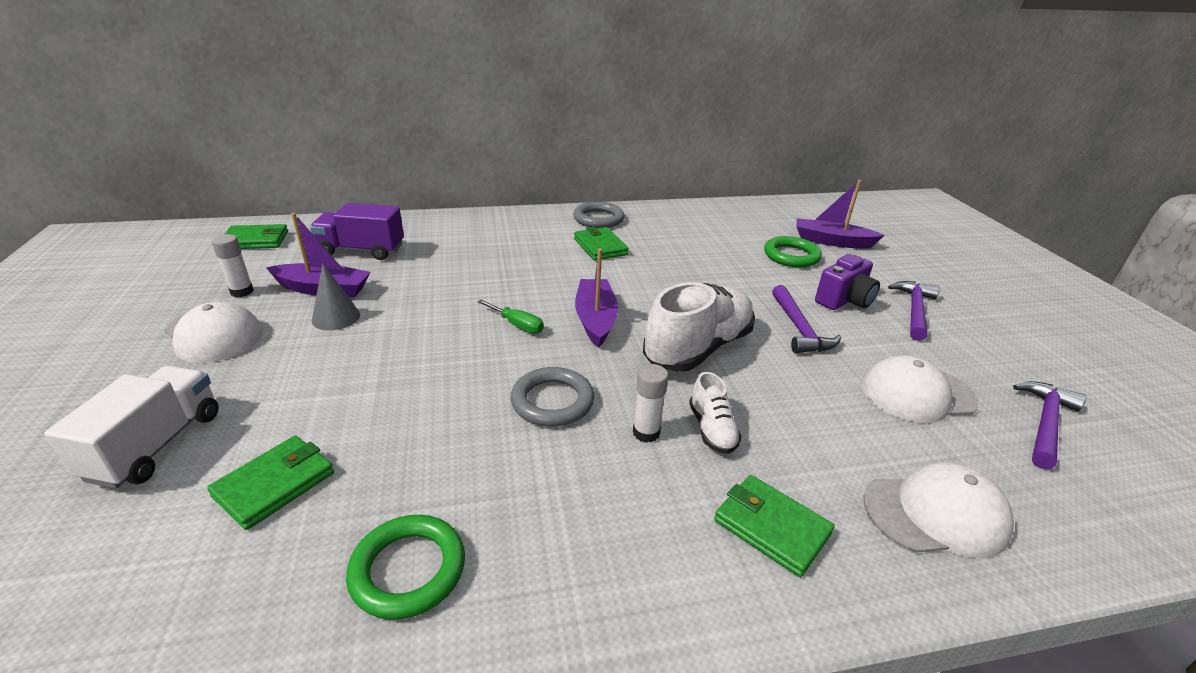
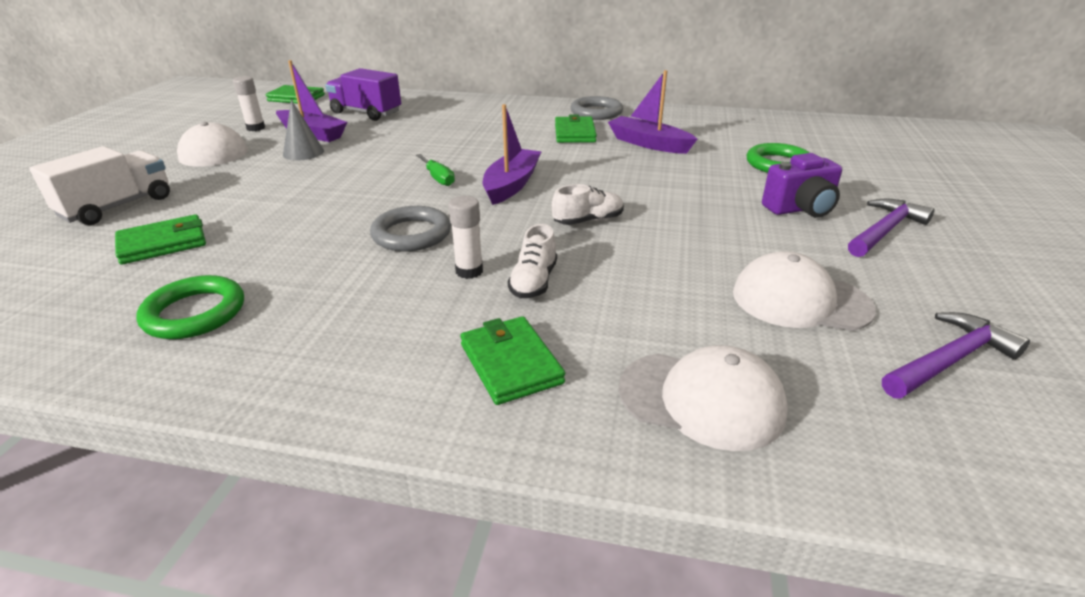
camera: 25 degrees right, 0 degrees up
(698, 348) = (588, 221): white shoe -> white shoe, size x0.49
(799, 328) = (717, 223): purple hammer -> none
(832, 241) = (845, 158): purple boat -> purple boat (648, 144)

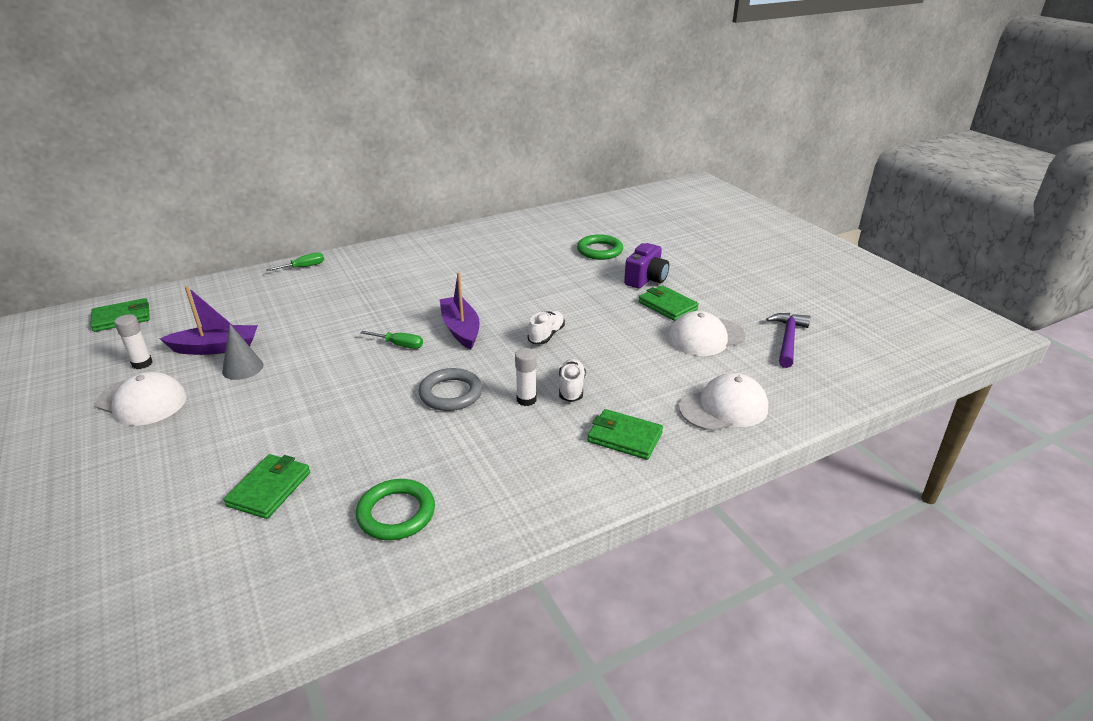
camera: 40 degrees left, 0 degrees up
(117, 207) = (155, 486): white truck -> none
(366, 113) = (231, 309): purple truck -> none
(463, 100) = (303, 267): none -> green screwdriver
(534, 282) = (571, 388): white shoe -> white shoe turned 150 degrees counterclockwise
(575, 133) = (442, 269): green wallet -> green wallet (667, 306)
(596, 112) = (431, 245): grey ring -> none
(648, 144) = (505, 261): purple boat -> none
(885, 230) = (697, 278): purple hammer -> none

